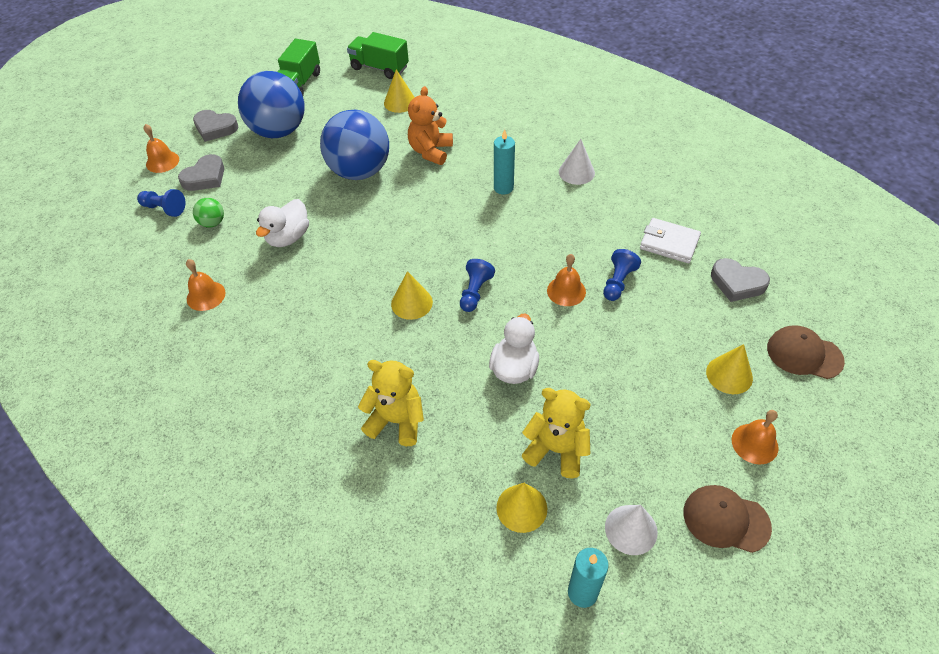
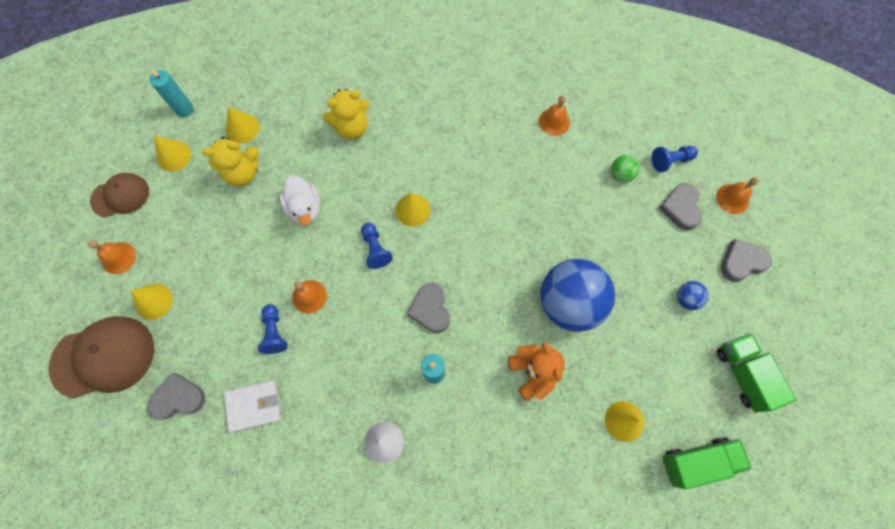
camera: 140 degrees right, 20 degrees up
(279, 131) = (686, 299): blue ball -> blue ball, size x0.42
(288, 237) = (553, 201): white duck -> none
(468, 225) = (430, 309): none -> grey heart
(631, 529) = (174, 156): white cone -> yellow cone
(804, 354) = (104, 357): brown cap -> brown cap, size x1.62

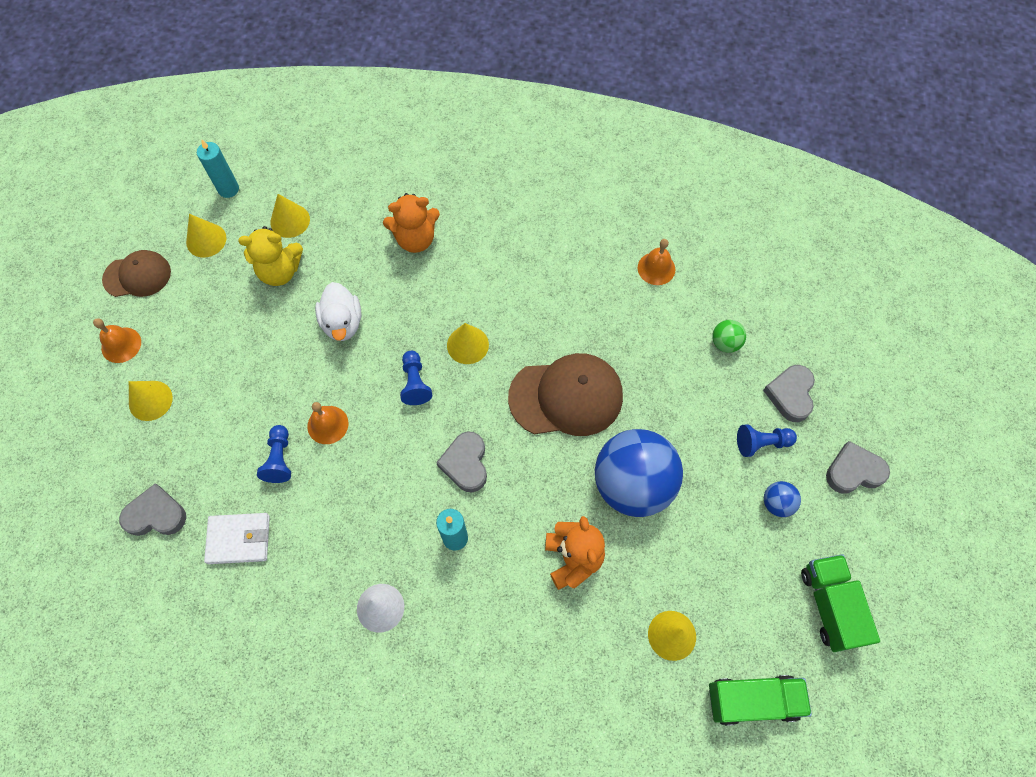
camera: 10 degrees right, 5 degrees down
(104, 357) = (82, 454): brown cap -> brown cap (566, 396)
(352, 127) = (415, 239): yellow teddy bear -> orange teddy bear
(670, 161) = (789, 336): blue pawn -> blue pawn (761, 443)
(732, 198) = (857, 393): orange bell -> none

